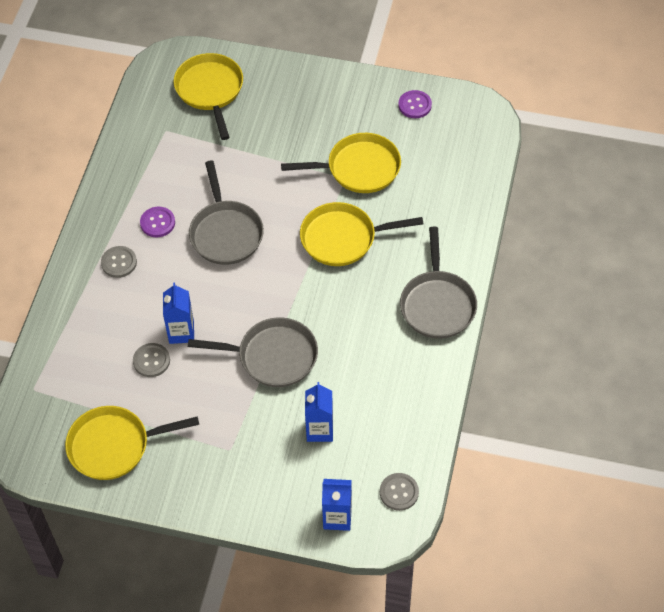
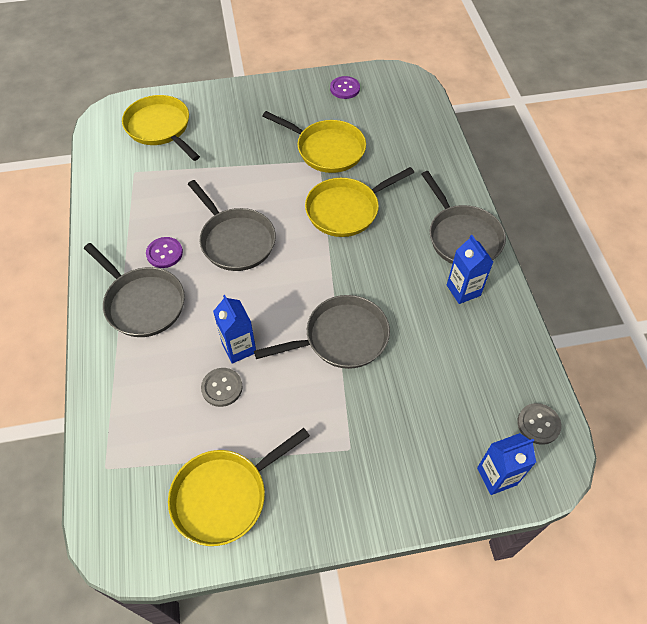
camera: 25 degrees left, 0 degrees up
(119, 262) = (142, 303): grey button -> grey pan
(319, 430) = (427, 392): blue carton -> blue carton (463, 290)
(359, 168) = (327, 149): yellow pan -> yellow pan turned 60 degrees clockwise

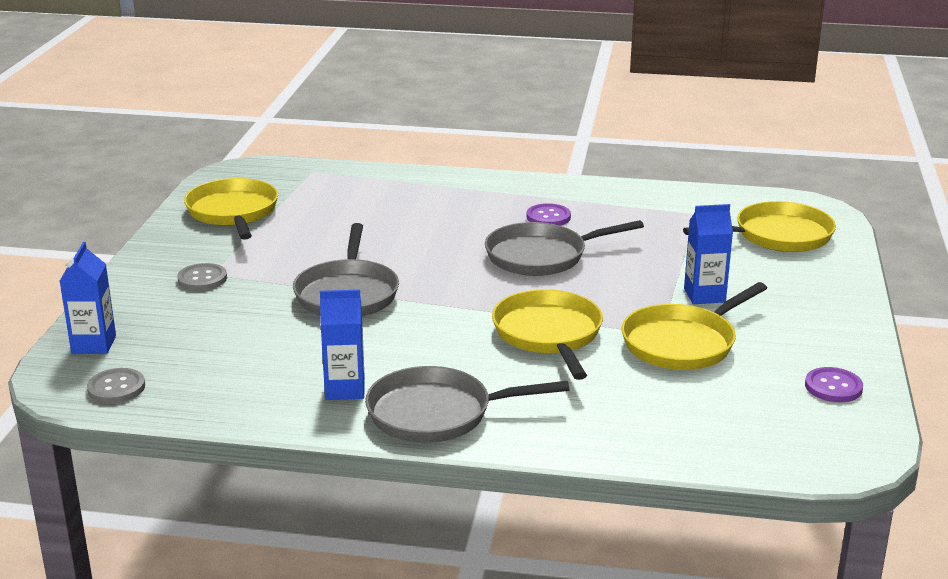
camera: 110 degrees right, 30 degrees down
(142, 303) = (485, 200): grey pan -> none
(222, 388) = (345, 225): grey button -> grey button (202, 279)
(239, 348) = (385, 238): blue carton -> blue carton (704, 295)

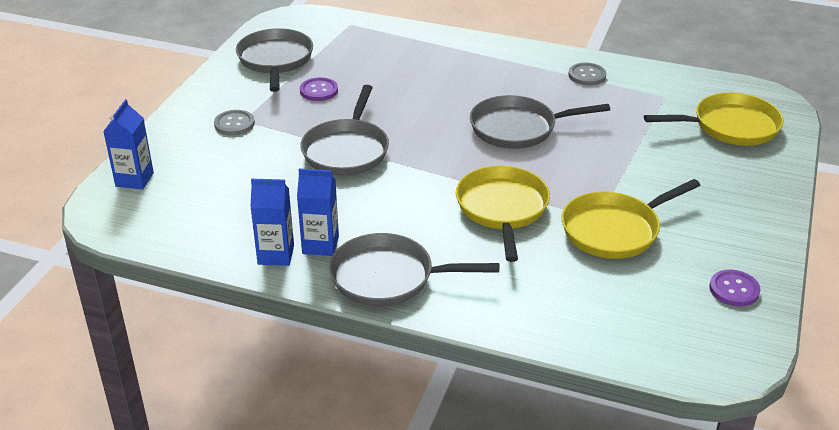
camera: 10 degrees right, 10 degrees up
(116, 388) = (142, 223): grey button -> grey button (587, 75)
(233, 212) = (275, 60): yellow pan -> grey pan
(548, 217) = (535, 88): purple button -> purple button (319, 91)
(704, 295) = (647, 182): blue carton -> blue carton (276, 255)

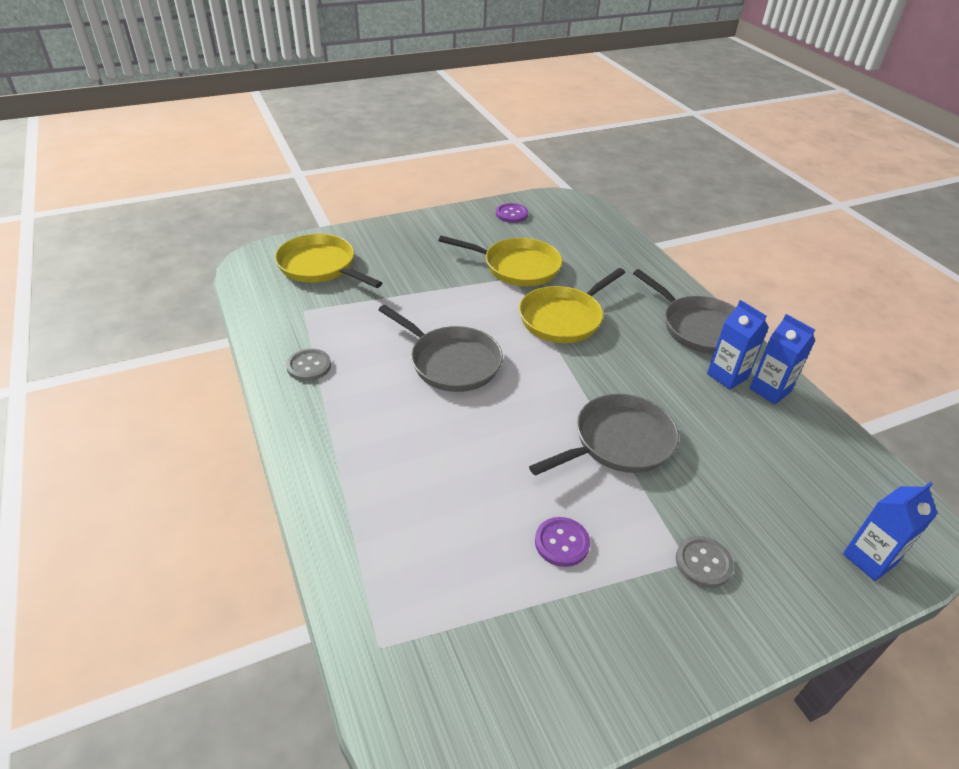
camera: 135 degrees left, 5 degrees up
(275, 60) = (556, 649): grey pan -> none

